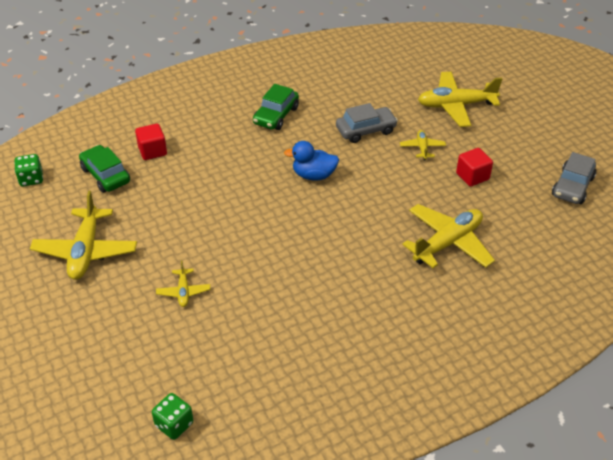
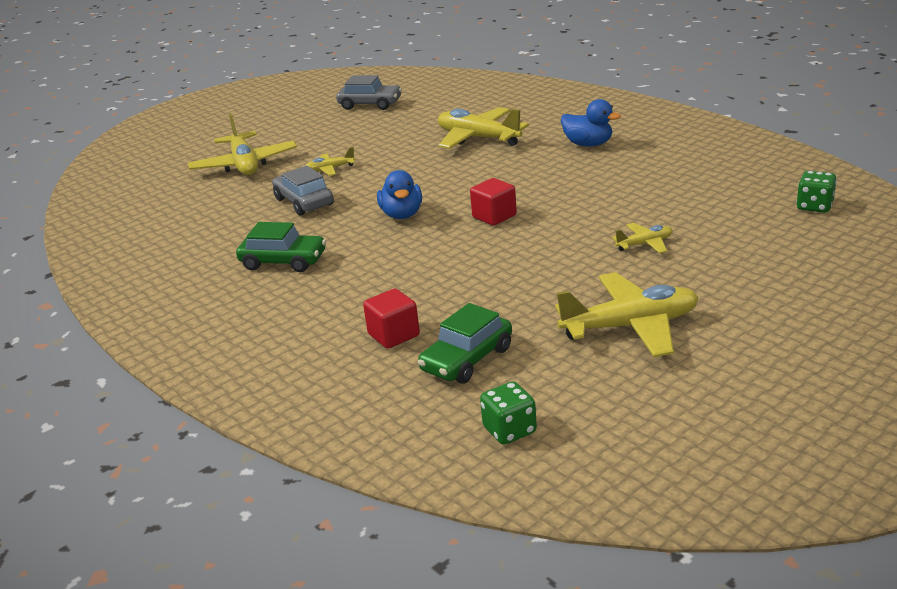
camera: 100 degrees left, 15 degrees down
(395, 314) = (588, 144): none -> blue duck
(472, 176) = (371, 142): red cube -> red cube (494, 216)

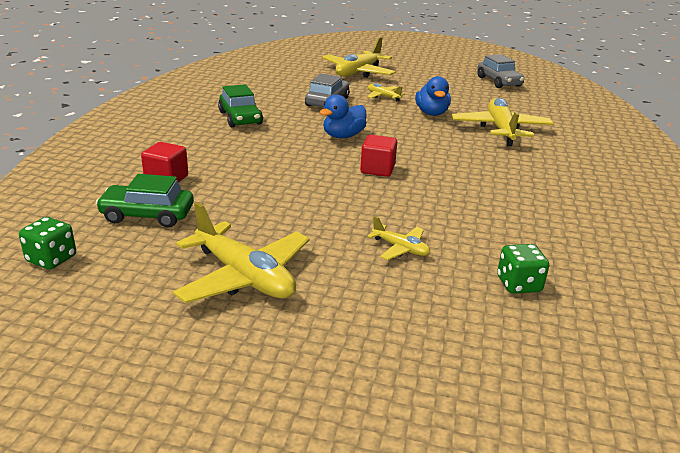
camera: 50 degrees right, 0 degrees up
(588, 144) = (557, 176): blue duck -> blue duck (431, 113)
(814, 206) = (598, 337): green dice -> green dice (518, 284)

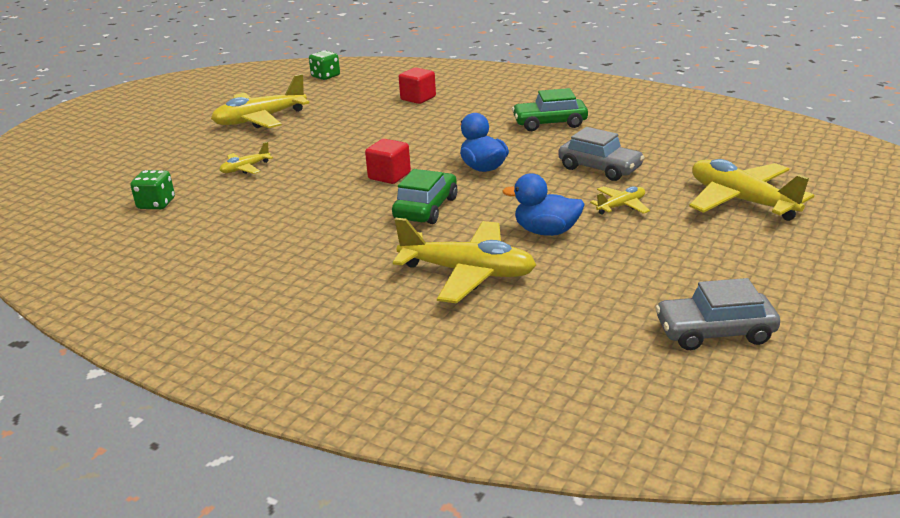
camera: 110 degrees right, 0 degrees up
(147, 215) = (362, 95): green car -> green car (426, 208)

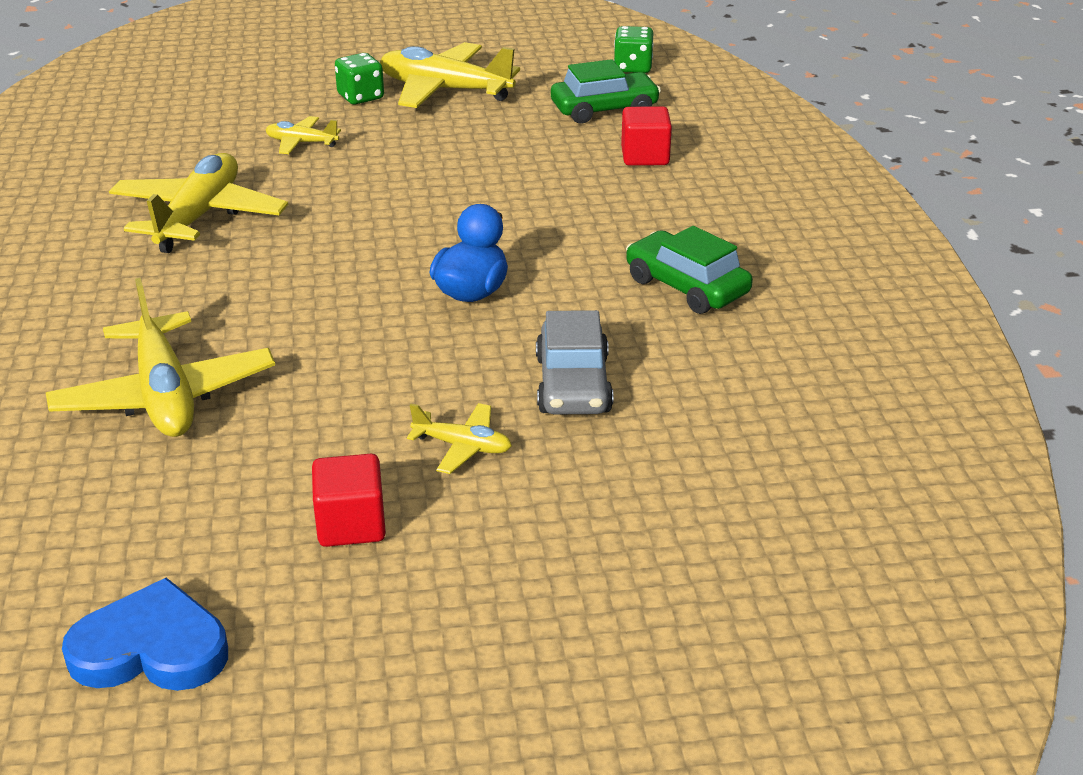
camera: 50 degrees right, 5 degrees up
(156, 204) = (166, 137): green dice -> green dice (360, 97)
(389, 176) = (376, 238): red cube -> red cube (351, 525)
(426, 208) = (310, 299): green car -> green car (604, 109)
(546, 231) = (326, 412): blue duck -> none
(714, 332) = (151, 648): grey car -> blue heart
(741, 201) = (593, 554): yellow plane -> yellow plane (199, 216)

